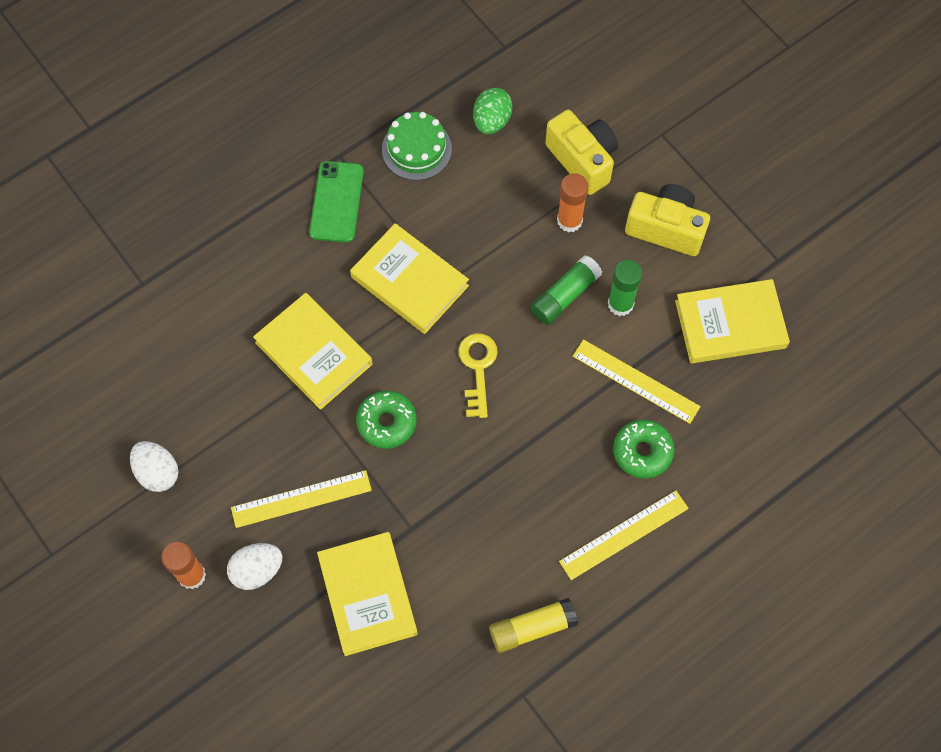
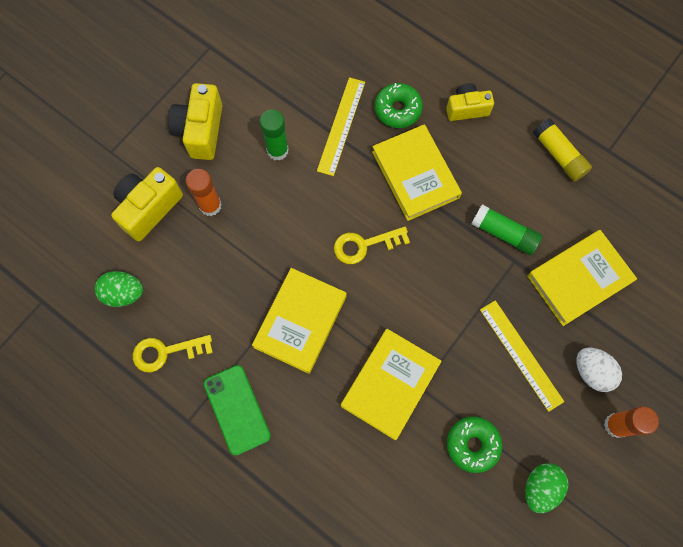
camera: 105 degrees left, 5 degrees up
(157, 472) = (540, 487): white egg -> green egg
(336, 202) = (237, 409): green phone -> green phone turned 75 degrees clockwise
(387, 422) = (433, 304): green donut -> green donut (472, 444)
(416, 149) = (166, 352): green cake -> yellow key
(565, 295) = (281, 193): green glue stick -> green glue stick (504, 233)
(624, 535) = (466, 109): yellow ruler -> yellow camera
(730, 324) = (274, 70): yellow book -> yellow book (415, 175)

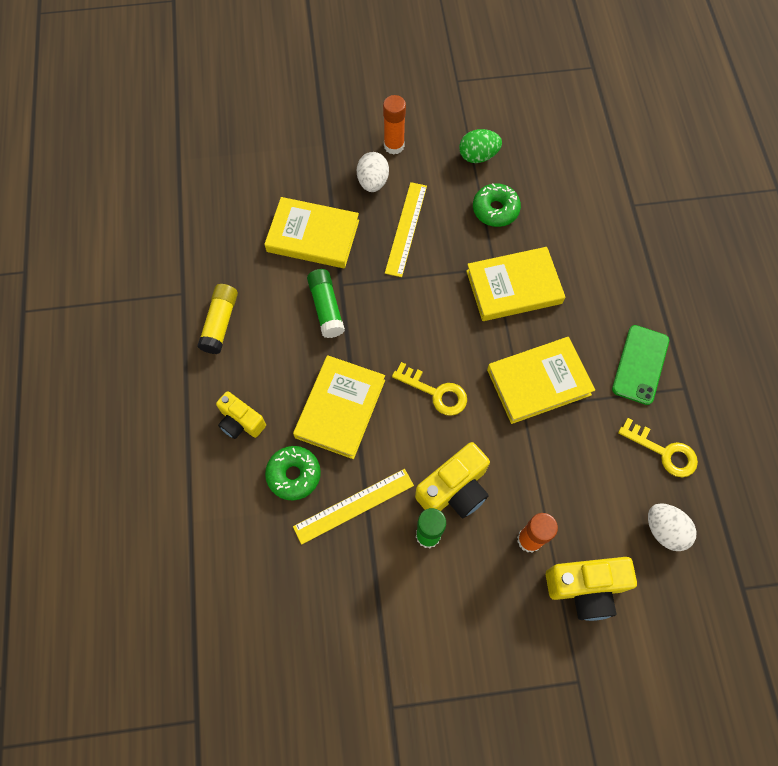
camera: 135 degrees left, 5 degrees down
(124, 293) = (664, 530): green egg -> white egg
(201, 131) = (477, 621): yellow camera -> yellow camera (454, 489)

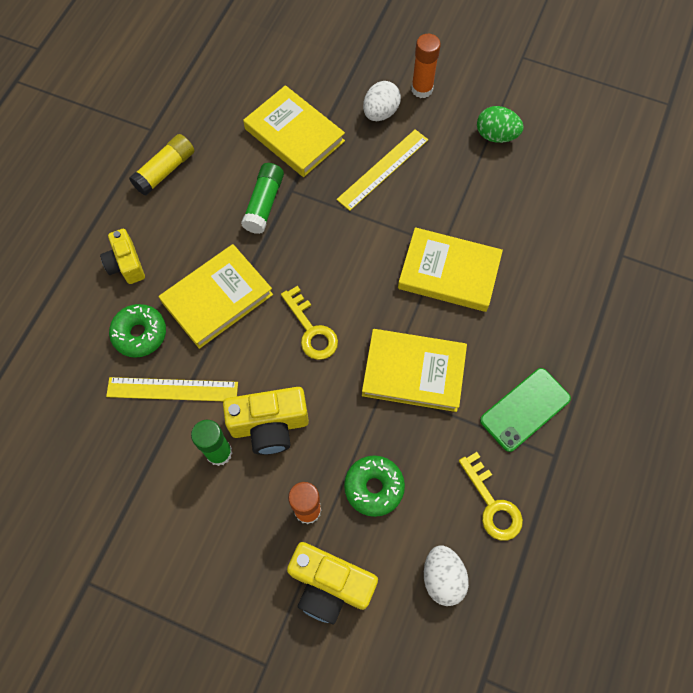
camera: 30 degrees right, 0 degrees up
(495, 210) = (479, 193): green donut -> green donut (374, 487)

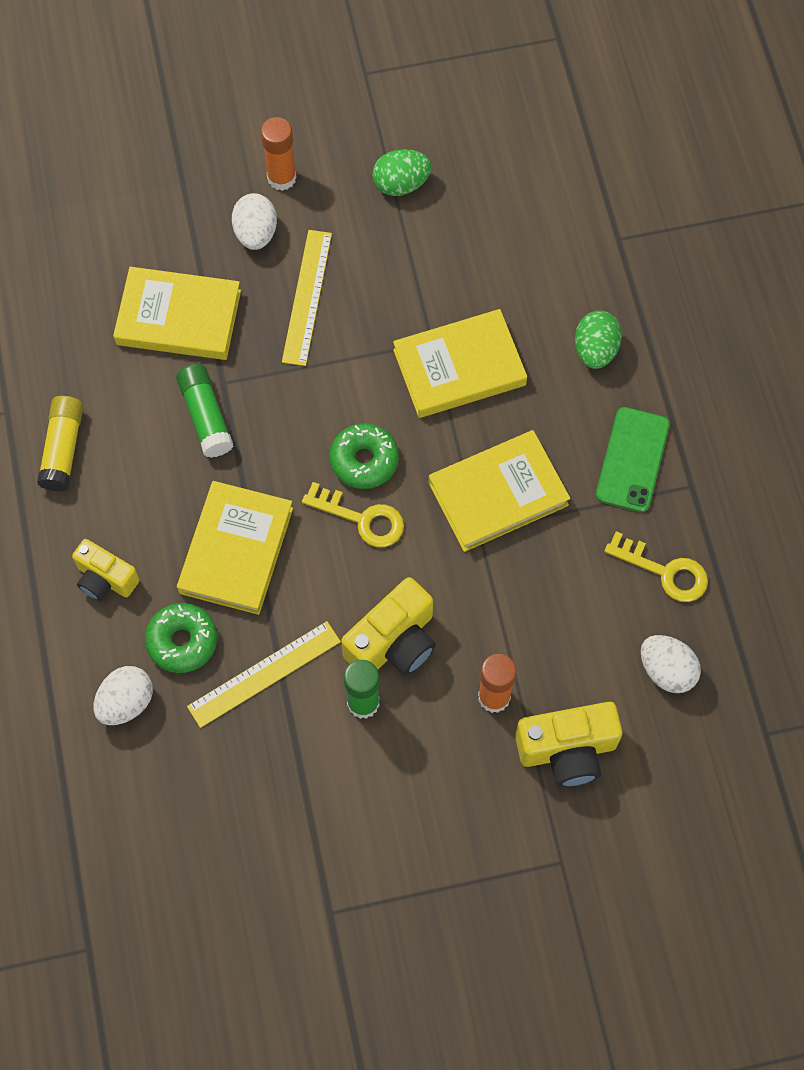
camera: 35 degrees left, 0 degrees up
(76, 349) = (126, 702): none -> white egg
(374, 487) = (541, 632): green donut -> green donut (364, 460)
(551, 318) = (595, 350): none -> green egg

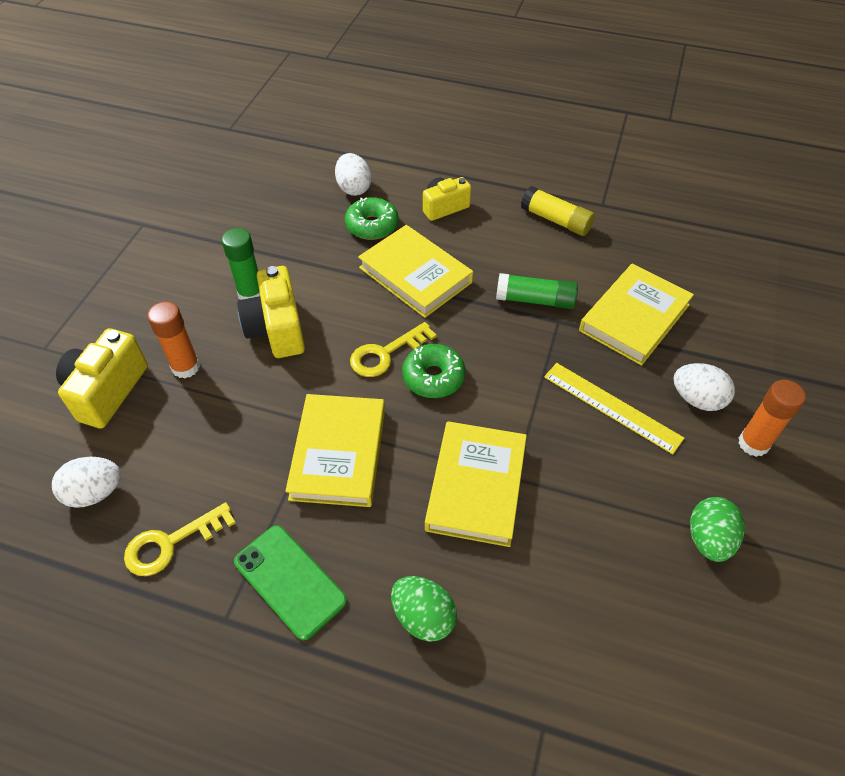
camera: 120 degrees right, 15 degrees down
(264, 674) = (316, 254): yellow ruler -> none

